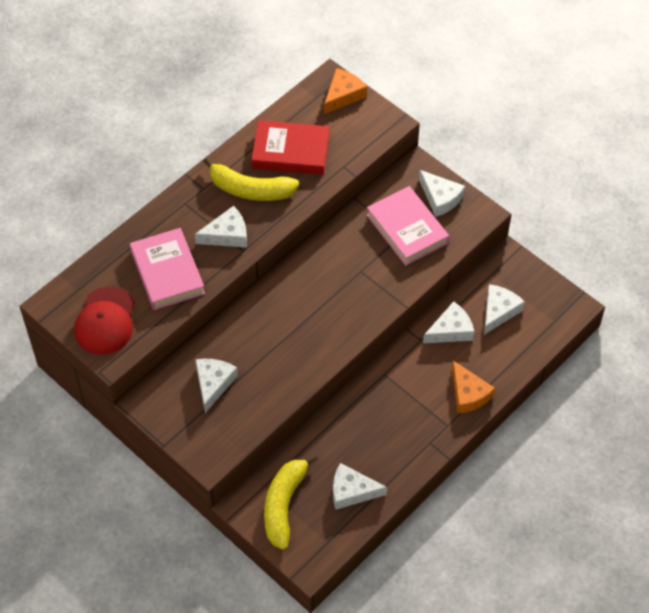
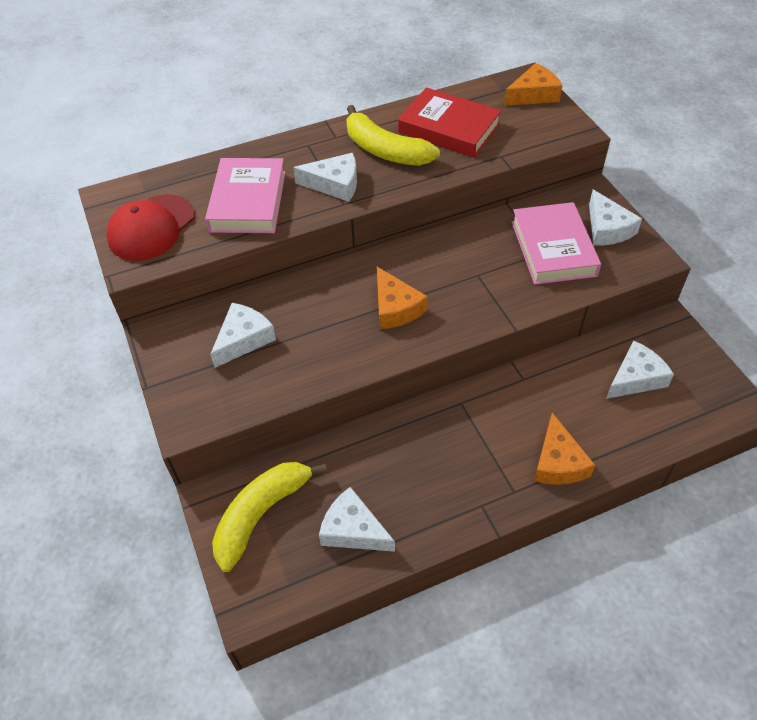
camera: 25 degrees right, 5 degrees down
(312, 319) = (395, 308): none -> orange cheese
(451, 330) = (565, 380): white cheese -> none

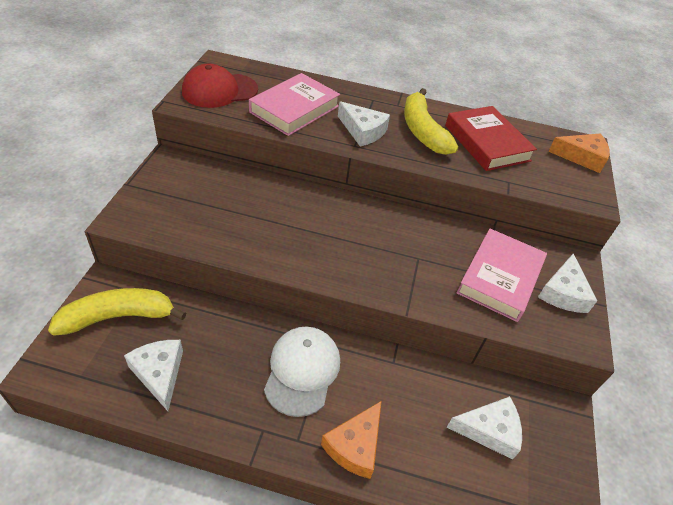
camera: 30 degrees right, 5 degrees down
(243, 339) = (213, 195): white cheese -> none
(395, 308) = (333, 240): orange cheese -> none
(463, 438) = (302, 371): none -> white cap

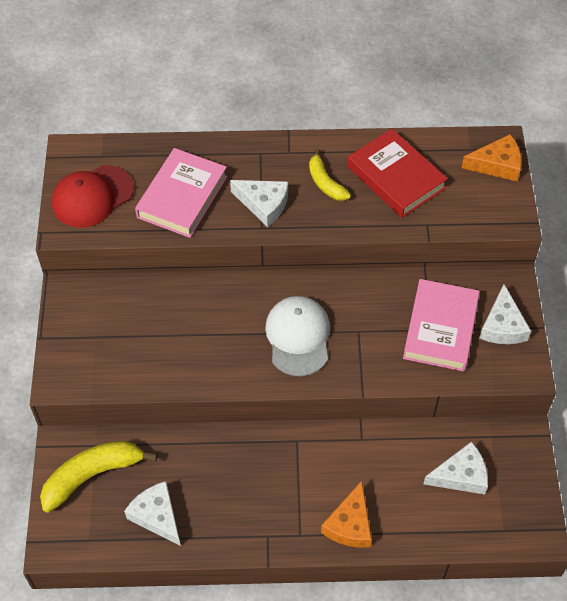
camera: 10 degrees left, 10 degrees up
(302, 371) = (282, 473): white cap -> white cap (298, 337)
(422, 131) = (325, 183): yellow banana -> yellow banana, size x0.60

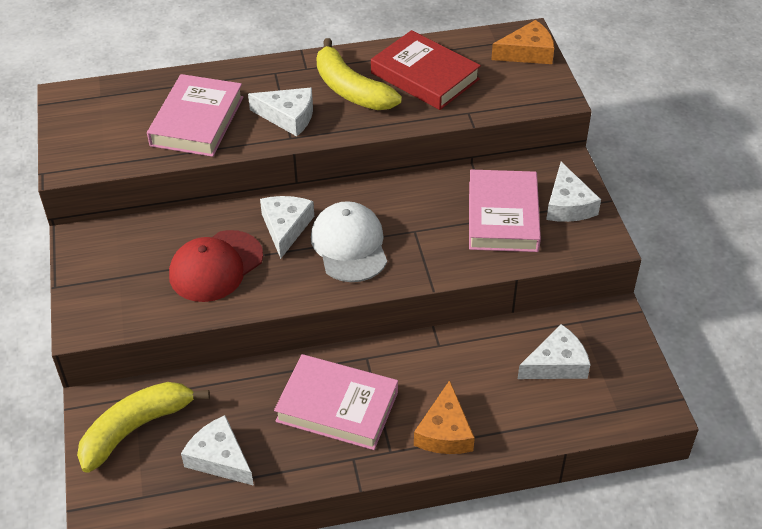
camera: 10 degrees left, 10 degrees down
(92, 196) = (96, 133): red cap -> red cap (216, 266)
(245, 309) = (285, 227): none -> white cheese
(263, 484) = (337, 407): none -> pink book
(325, 183) = (351, 90): yellow banana -> yellow banana, size x1.66

